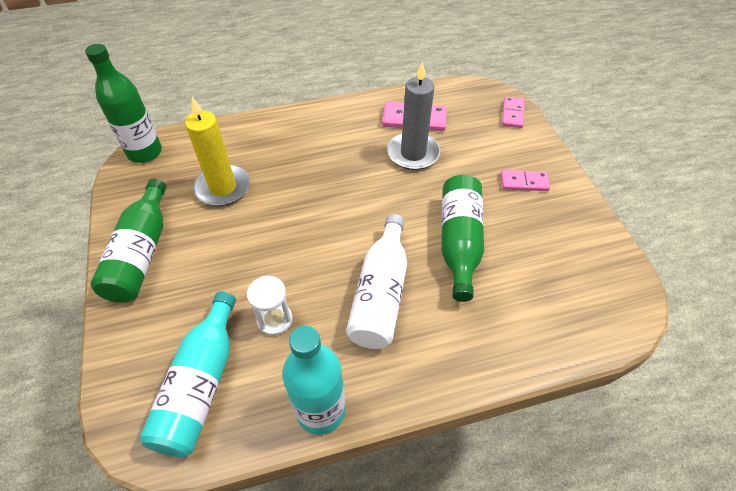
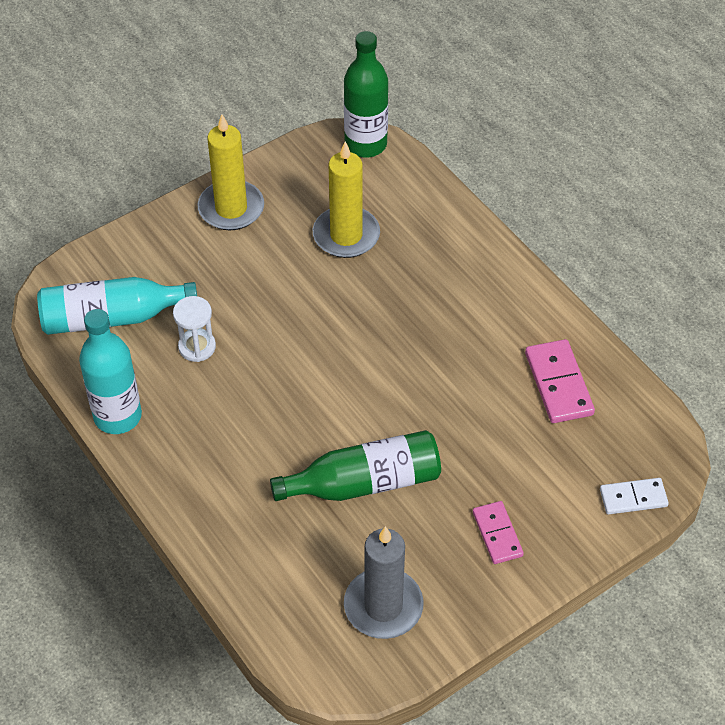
camera: 70 degrees right, 0 degrees up
(141, 253) = (231, 208): green bottle -> yellow candle
(380, 294) = (262, 426): white bottle -> none
(413, 153) = (491, 400): grey candle -> grey candle (383, 606)
(512, 114) = (633, 498): pink domino -> white domino

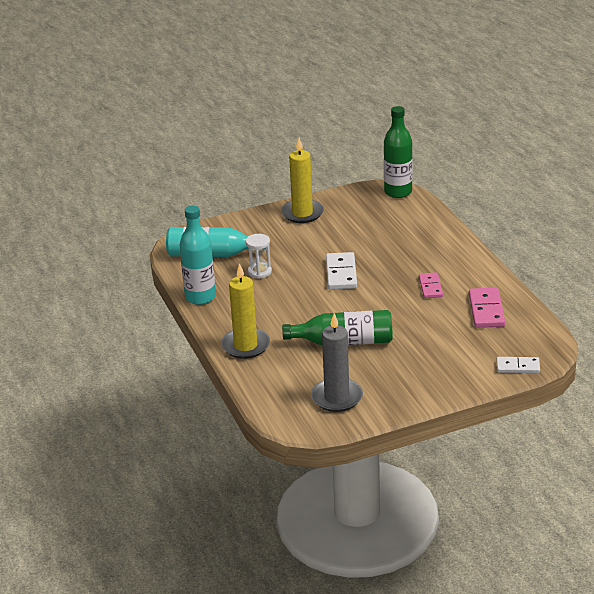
camera: 15 degrees right, 20 degrees down
(323, 334) = (341, 273): none -> white domino
(346, 235) = (371, 231): yellow candle -> yellow candle (245, 346)
(497, 534) = (422, 373): pink domino -> pink domino (430, 287)

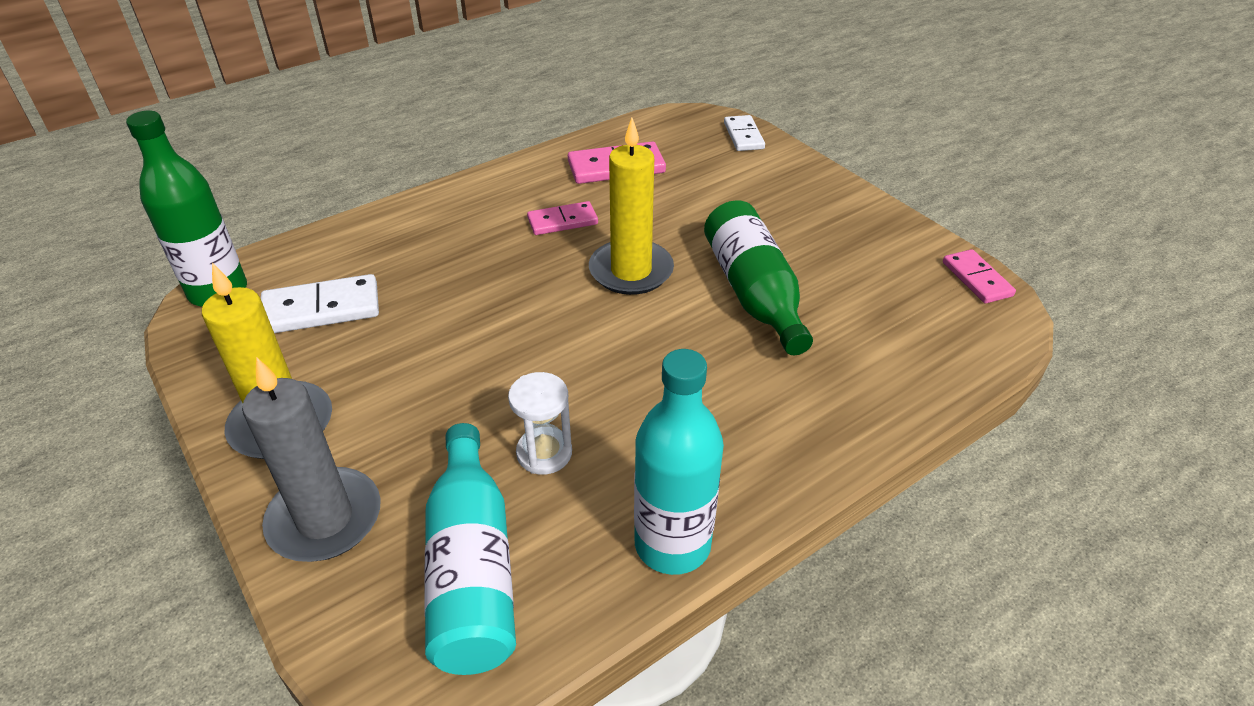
camera: 105 degrees left, 10 degrees up
(245, 346) = (823, 420): yellow candle -> yellow candle (631, 271)
(328, 424) = (977, 279): none -> pink domino
(337, 397) = (907, 280): grey candle -> grey candle (325, 519)
(341, 273) = (534, 327): white domino -> white domino (321, 309)

